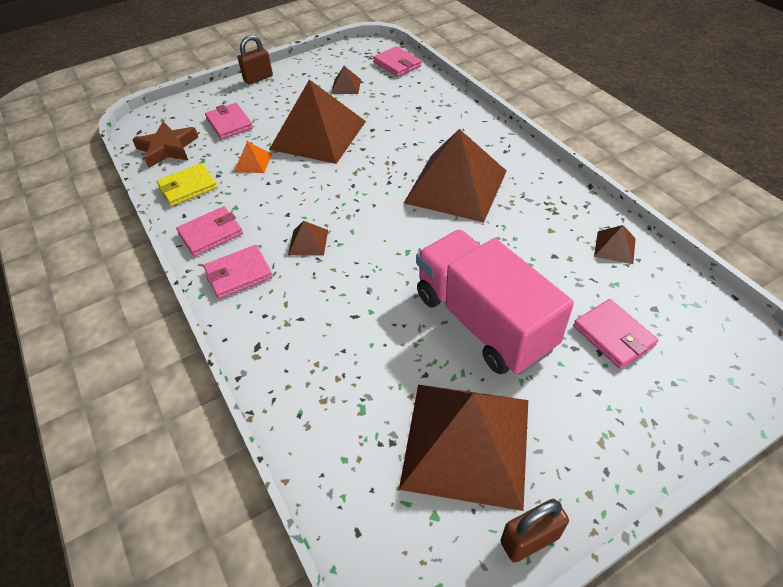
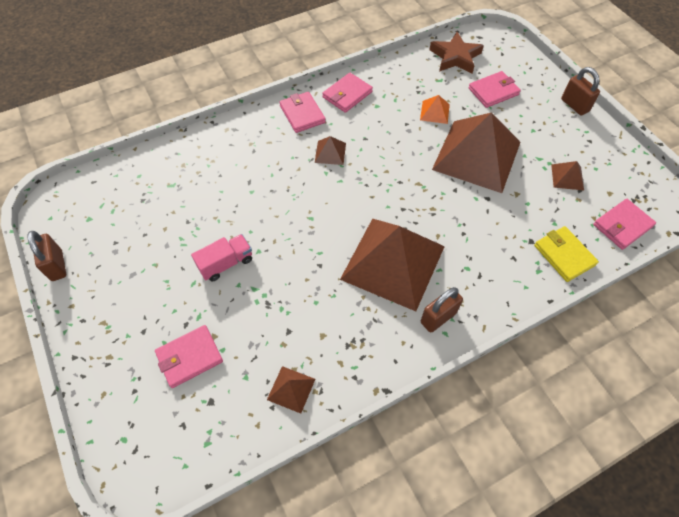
camera: 90 degrees right, 10 degrees up
(188, 187) = (403, 75): yellow wallet -> yellow wallet (564, 255)
(211, 233) = (347, 95): pink wallet -> pink wallet turned 75 degrees clockwise
(466, 443) = (129, 240): brown pyramid -> none
(483, 321) = (226, 263): pink truck -> pink truck, size x0.45
(509, 157) = (438, 317): none -> brown padlock

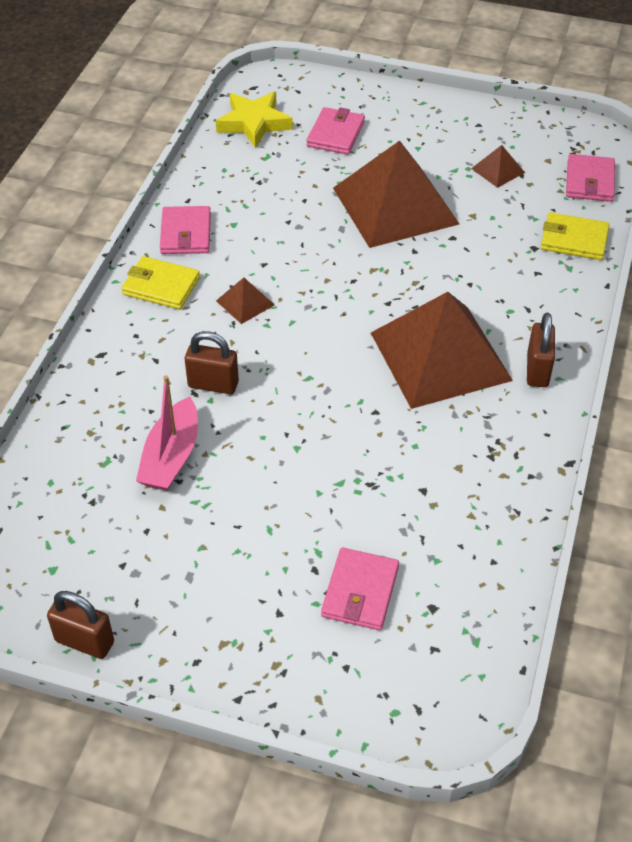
camera: 45 degrees left, 10 degrees down
(199, 206) = (171, 457): none -> pink boat
(226, 263) = (279, 484): pink truck -> none
(291, 389) = (490, 532): brown pyramid -> none
(302, 114) = (161, 286): pink wallet -> yellow wallet
(435, 112) = (302, 191): orange pyramid -> none
(455, 57) = (254, 123): brown star -> yellow star
(574, 105) = (427, 100): brown padlock -> brown padlock (213, 384)

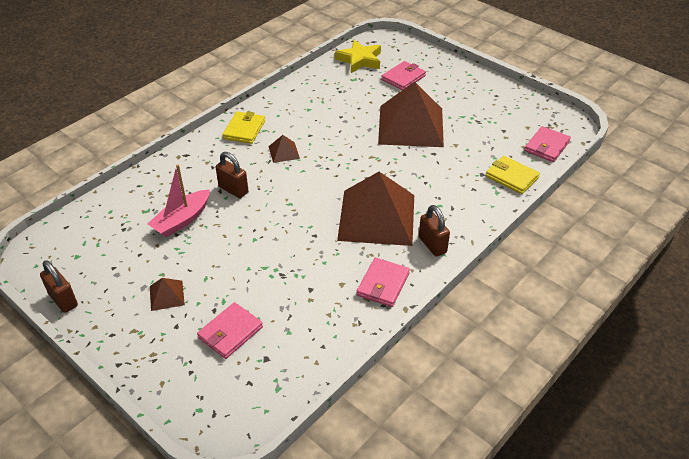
camera: 25 degrees right, 5 degrees down
(161, 286) = (244, 130): yellow wallet -> yellow wallet turned 60 degrees clockwise
(186, 233) = (278, 106): pink wallet -> pink wallet (383, 284)
(498, 170) = (490, 124): brown pyramid -> brown pyramid (166, 295)
(537, 370) = (432, 245): brown padlock -> brown padlock turned 60 degrees counterclockwise

